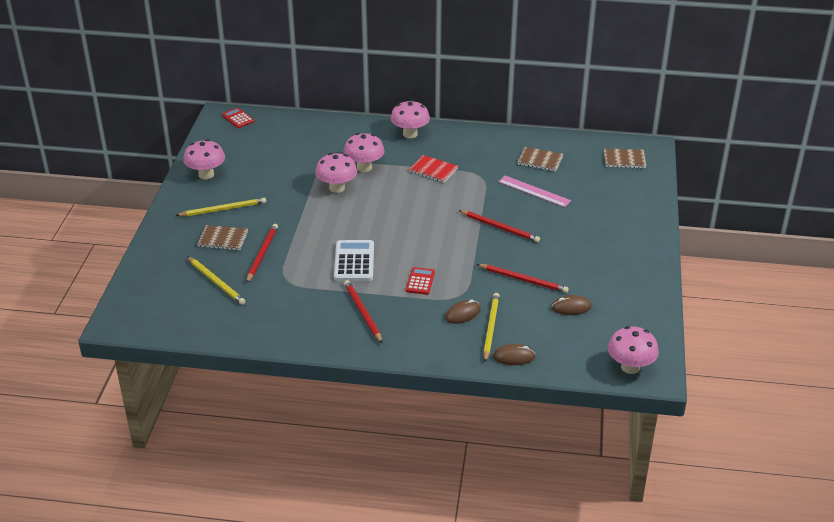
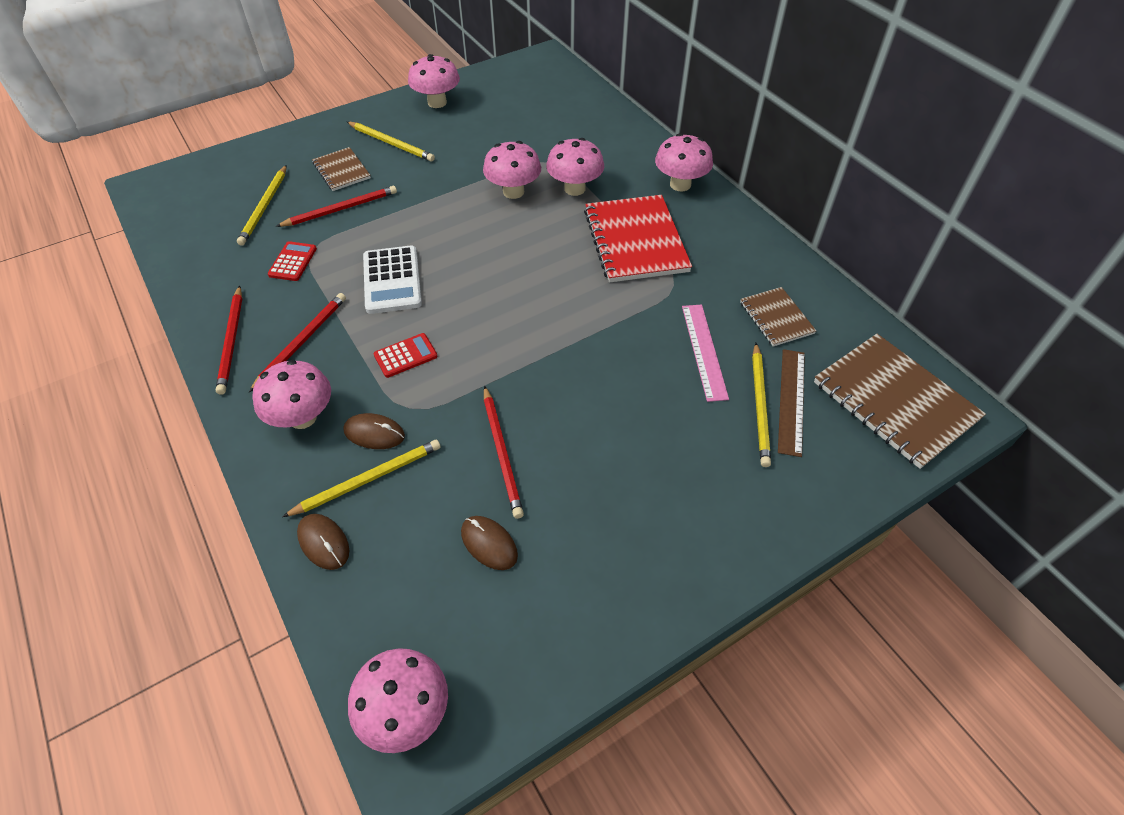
camera: 50 degrees right, 15 degrees up
(238, 118) = (552, 68): red calculator -> red calculator (293, 262)
(354, 261) = (392, 280): white calculator -> white calculator turned 120 degrees clockwise
(422, 333) = (302, 417): none -> pink mushroom
(433, 170) = (636, 240): red notebook -> red notebook, size x1.85
(500, 228) = (589, 364): red pencil -> red pencil (232, 341)
(584, 194) = (760, 406): none -> yellow pencil
(592, 185) = (791, 400): none -> brown ruler
(624, 159) = (894, 401): brown notebook -> brown notebook, size x1.85

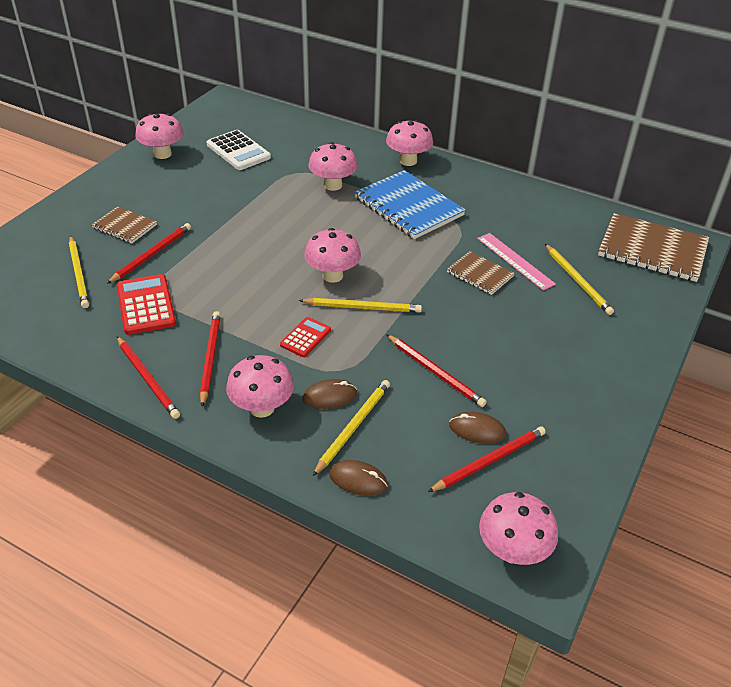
camera: 30 degrees left, 10 degrees down
(293, 262) = (146, 305): red calculator -> red calculator, size x1.66
(391, 143) = (151, 194): yellow pencil -> yellow pencil (363, 307)
(392, 280) = (245, 291): white calculator -> white calculator (238, 151)
(471, 588) = (489, 461): none -> red pencil
(513, 192) = (287, 201): pink mushroom -> pink mushroom (332, 275)
(636, 240) = (409, 206): red notebook -> blue notebook
(776, 318) = (543, 225): brown notebook -> brown notebook (480, 274)
(791, 400) = (593, 271): brown ruler -> none

